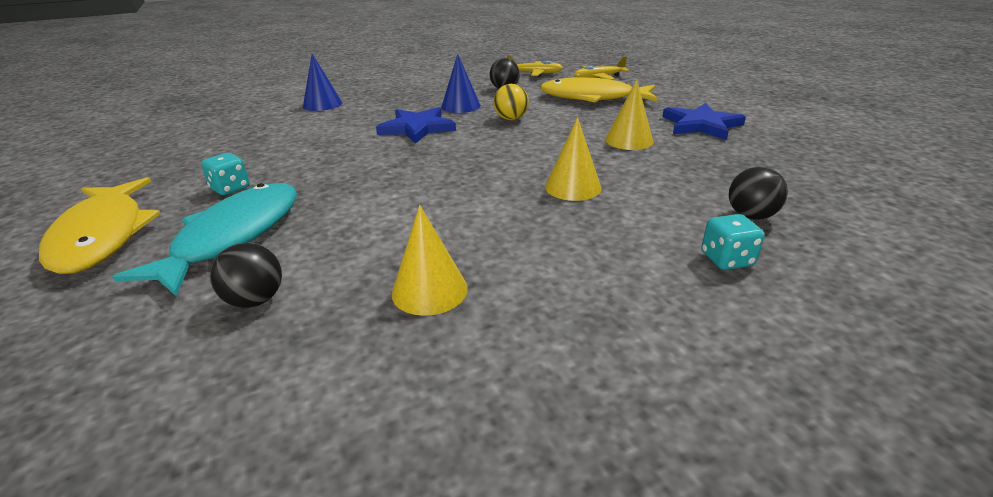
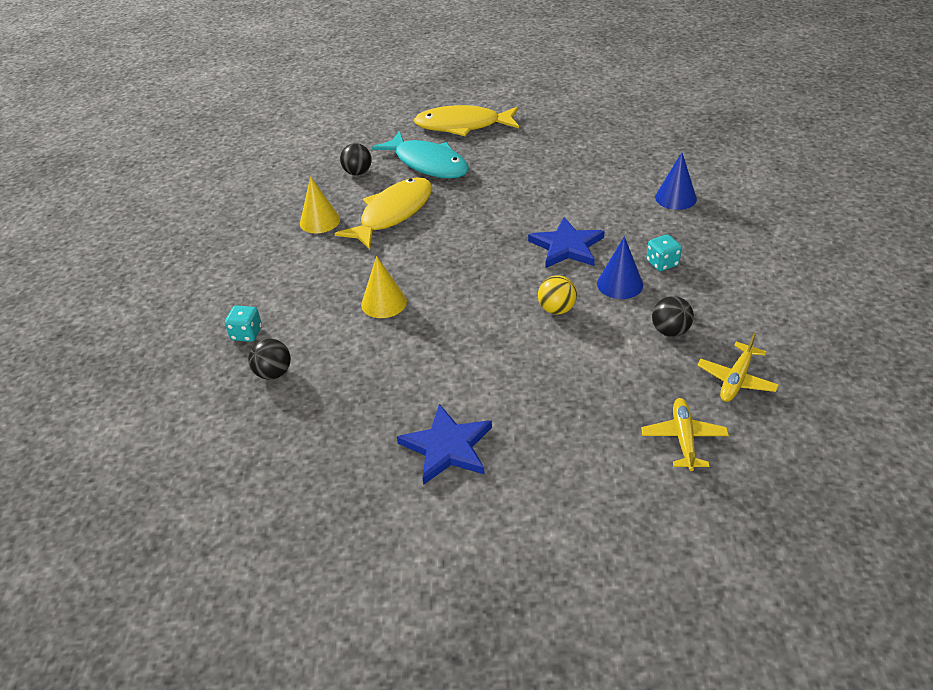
camera: 115 degrees right, 10 degrees up
(230, 188) = (497, 159): turquoise dice -> turquoise dice (662, 263)
(592, 98) = (594, 396): yellow fish -> yellow fish (393, 214)
(629, 140) = (446, 370): yellow cone -> none

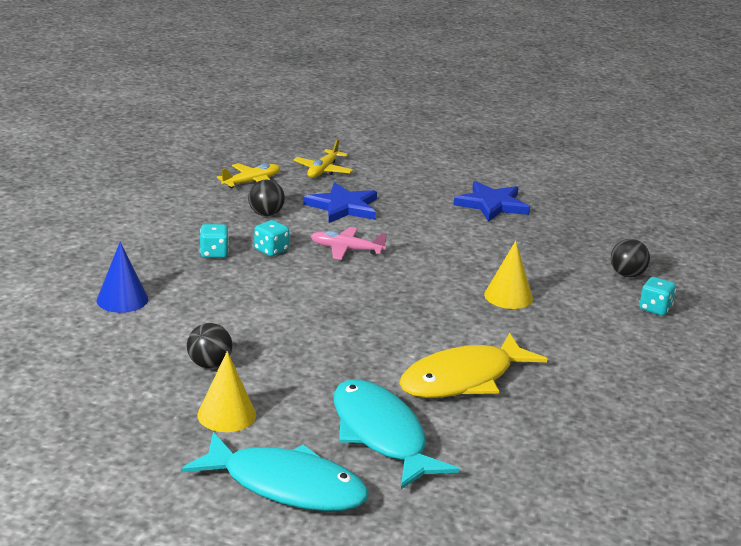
camera: 165 degrees left, 15 degrees down
(320, 221) = (562, 398): yellow cone -> yellow cone (226, 415)
(358, 173) = (491, 453): black ball -> black ball (209, 364)
(463, 126) = (286, 486): yellow fish -> turquoise fish
(556, 309) = (346, 249): yellow ball -> pink plane
(567, 246) = (289, 290): blue star -> blue star (343, 207)
(620, 284) = (271, 250): blue cone -> turquoise dice

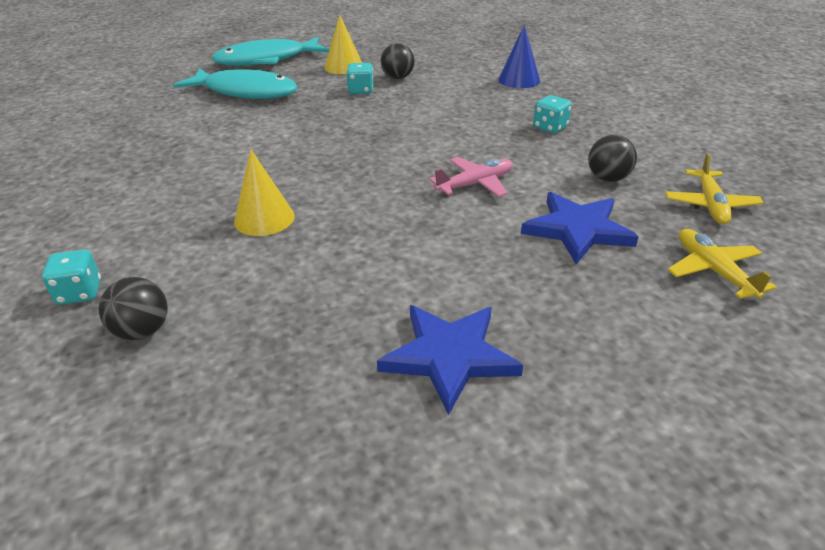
camera: 140 degrees right, 10 degrees up
(271, 250) = (523, 151): turquoise dice -> turquoise dice (361, 90)
(463, 379) = (228, 137): yellow fish -> none

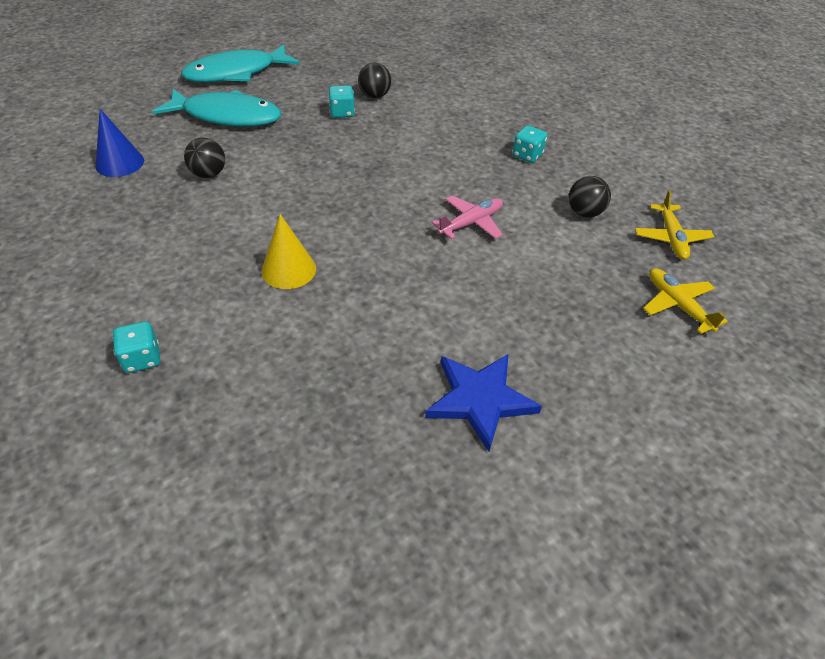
camera: 10 degrees left, 10 degrees up
(142, 331) = (214, 394): black ball -> black ball (208, 174)
(344, 67) = (318, 82): yellow cone -> none
(519, 80) = (490, 97): blue cone -> blue cone (120, 163)
(577, 230) = (565, 269): blue star -> none

